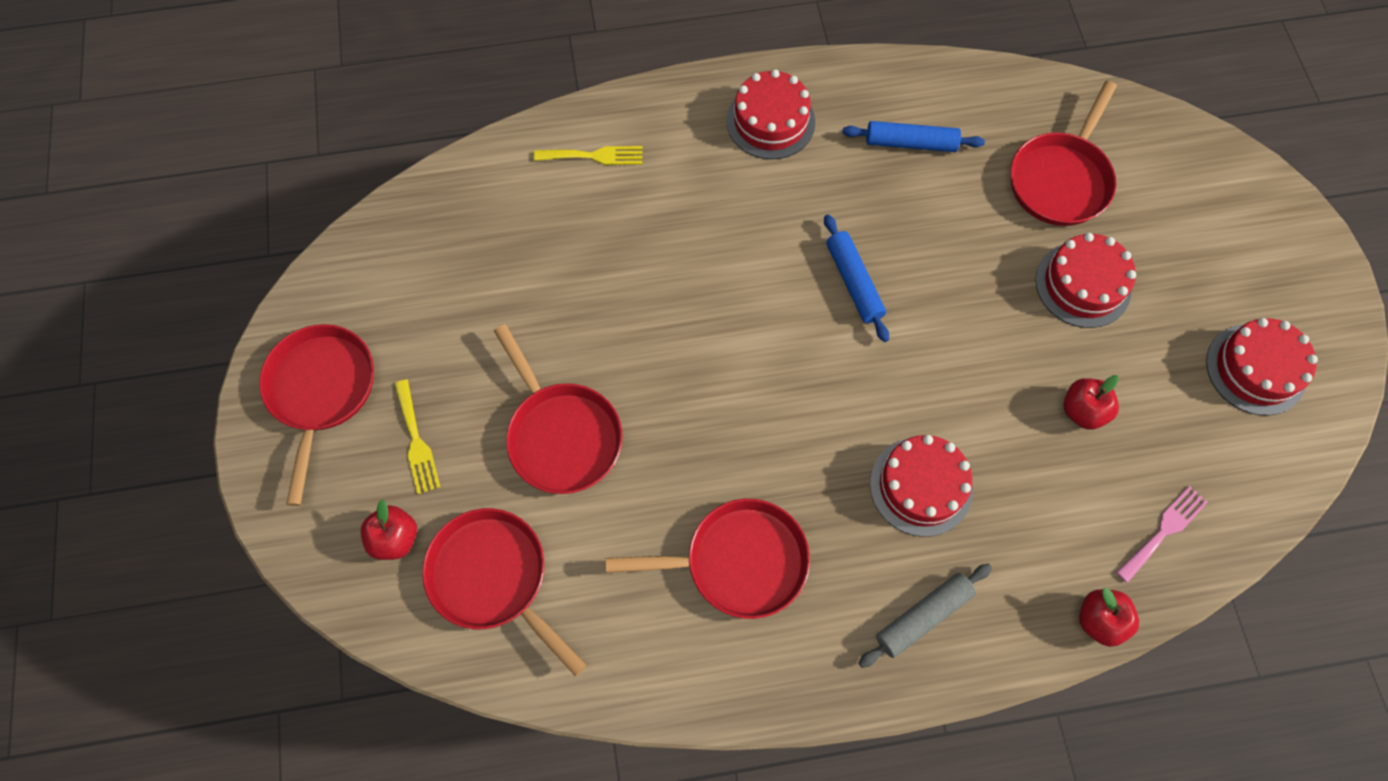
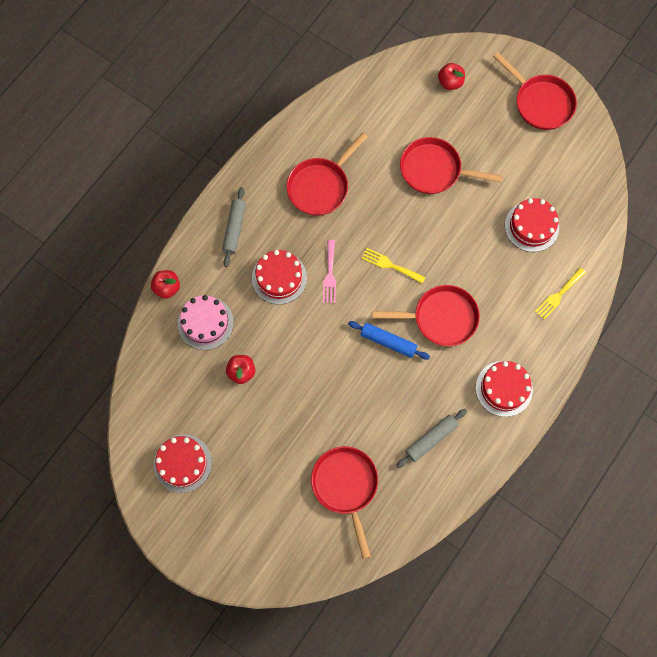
camera: 135 degrees right, 5 degrees up
(416, 441) = (484, 119): yellow fork -> yellow fork (390, 265)
(493, 578) = (401, 102): red pan -> red pan (441, 318)
(911, 143) = (431, 439): blue rolling pin -> grey rolling pin
(1081, 518) = (205, 323): none -> pink cake
(1083, 284) = (290, 436): red cake -> red cake (531, 226)
(1163, 531) = (169, 348): pink fork -> pink fork (330, 275)

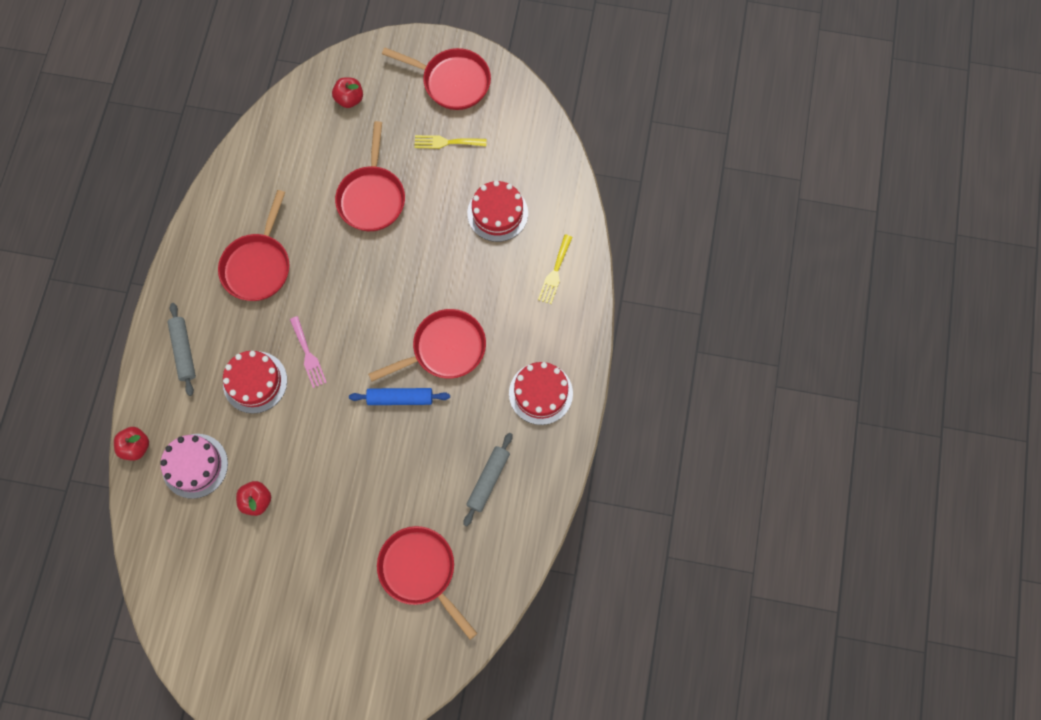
camera: 25 degrees left, 0 degrees up
(182, 463) = (234, 628): red cake -> none
(390, 265) = (368, 317): yellow fork -> yellow fork (446, 142)
(434, 170) = (372, 197): red pan -> red pan turned 75 degrees counterclockwise

